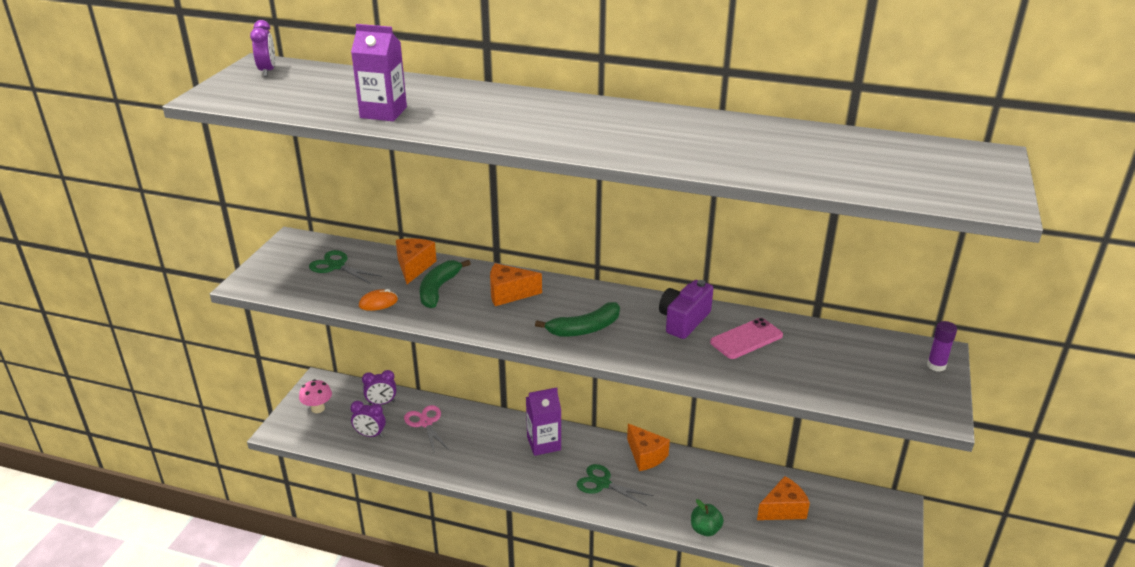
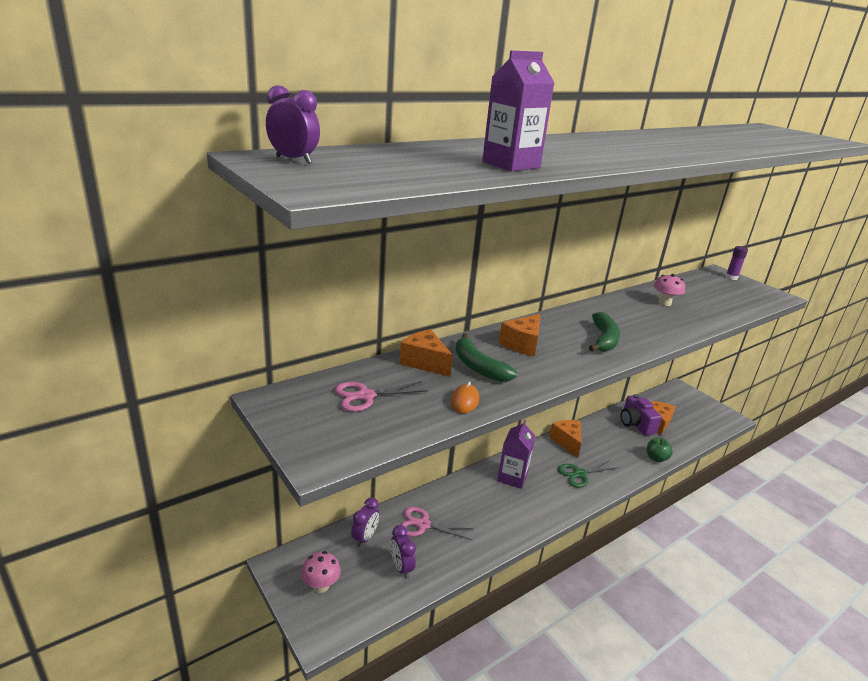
camera: 55 degrees left, 5 degrees down
(336, 266) = (365, 396): green scissors -> pink scissors
(370, 435) = (401, 567): purple clock -> purple clock turned 105 degrees clockwise
(645, 456) = (567, 442): orange cheese -> orange cheese turned 105 degrees counterclockwise
(683, 321) = (626, 309): purple camera -> purple camera (636, 424)
(746, 339) = (664, 303): pink phone -> pink mushroom

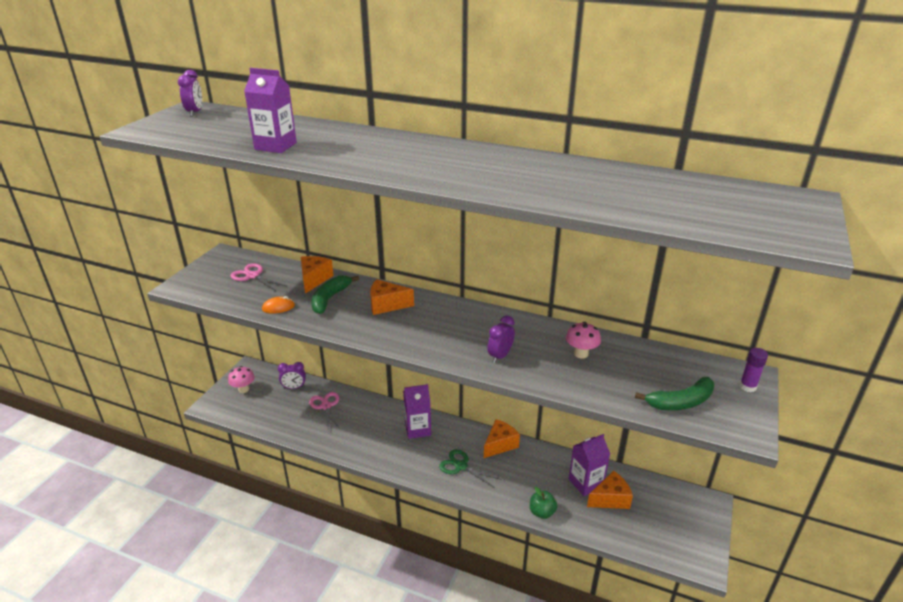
camera: 60 degrees right, 5 degrees up
(401, 567) = (280, 413): purple clock -> purple clock (500, 356)
(604, 339) = (444, 337): green banana -> green banana (680, 402)
(636, 424) = (586, 483): purple camera -> purple carton

